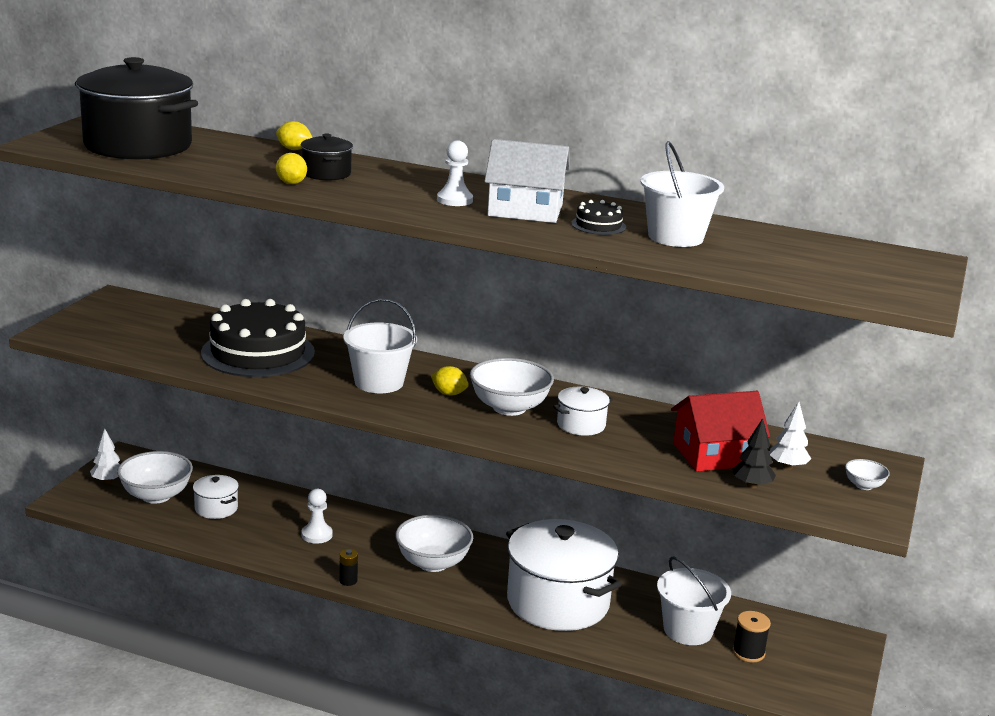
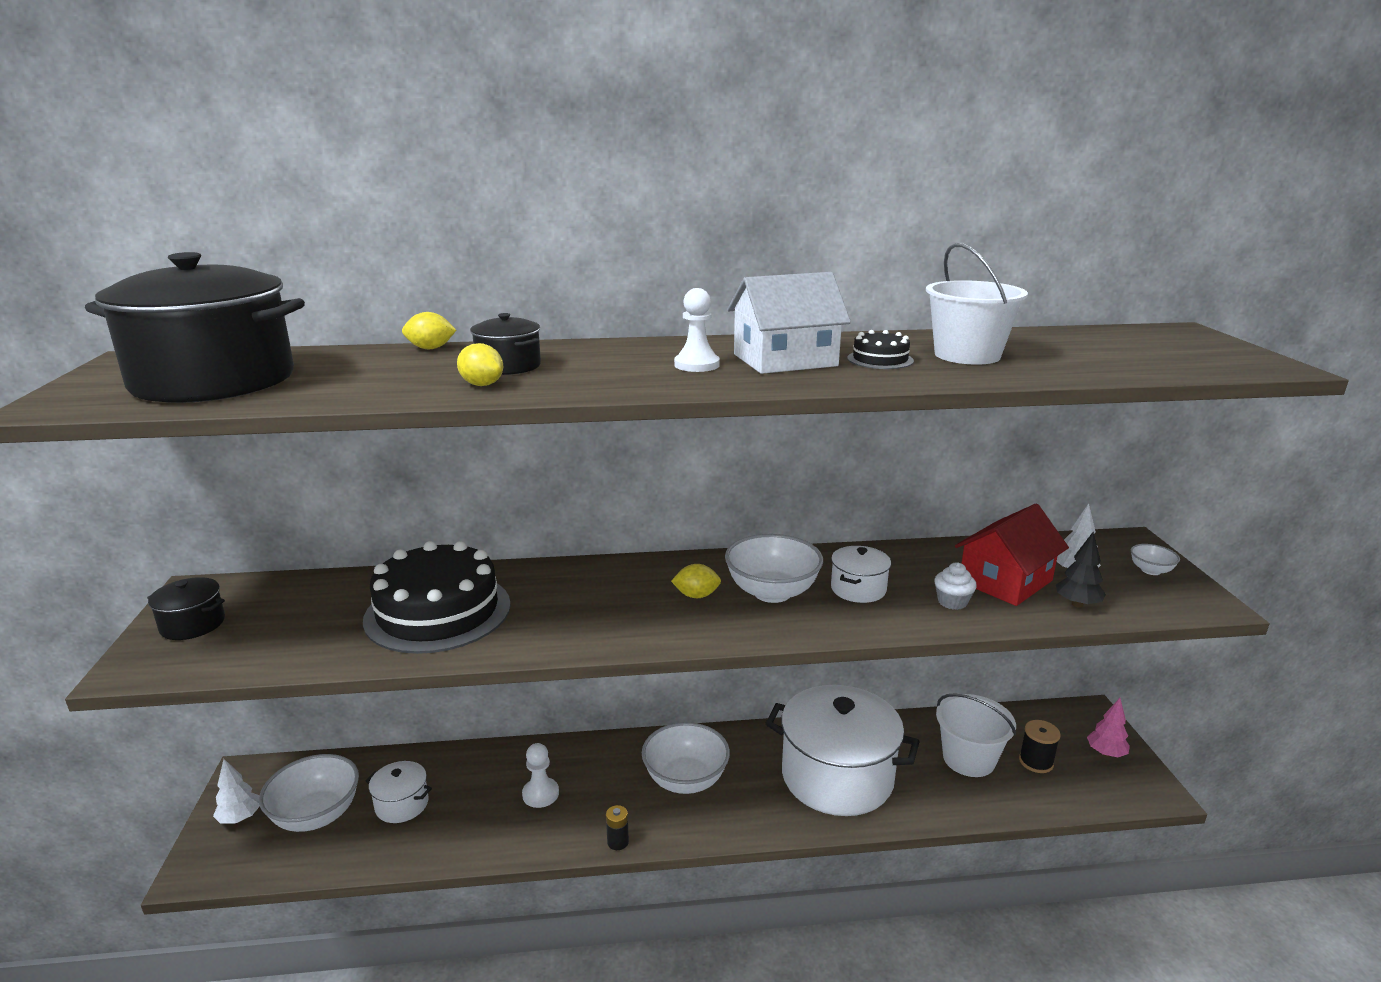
camera: 25 degrees left, 0 degrees up
(101, 317) = (192, 624): none -> black pot
(379, 382) = (611, 606): white bucket -> none
(646, 454) = (952, 602): none -> white cupcake
(825, 670) = (1106, 753): none -> pink tree

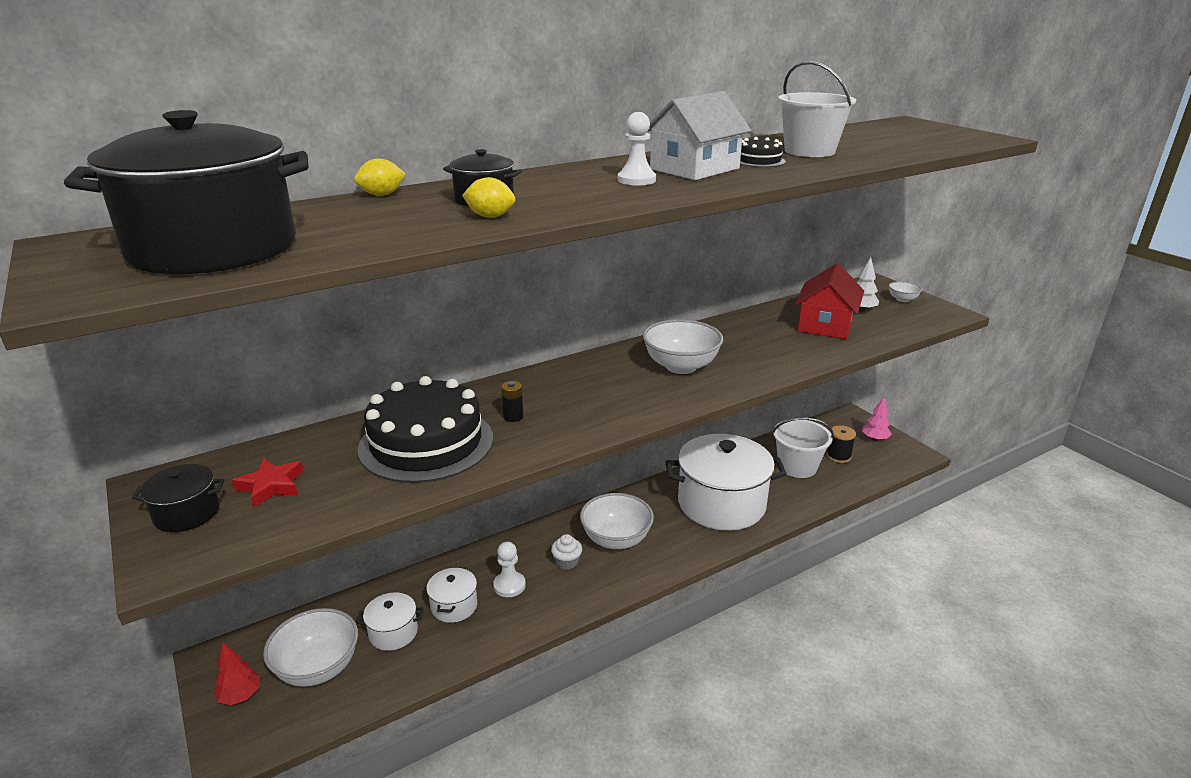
camera: 25 degrees left, 5 degrees up
(240, 818) = (240, 696): white tree -> red tree
(275, 618) = (271, 486): none -> red star
(618, 842) = (597, 599): black battery -> black battery (513, 417)
(696, 595) = (628, 381): yellow lemon -> none
(858, 589) = (737, 350): white pot -> white pot (454, 606)
(952, 602) = (805, 345): white cupcake -> white cupcake (567, 562)
(1077, 604) = (880, 330): black tree -> none

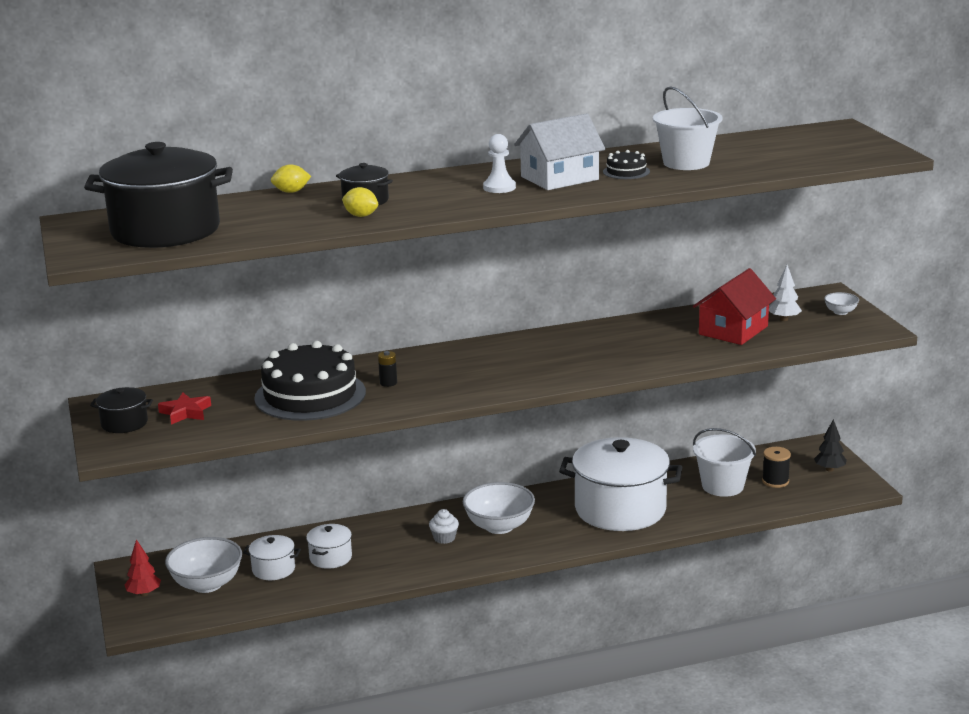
camera: 15 degrees right, 5 degrees down
(509, 585) = (384, 549): white pawn -> none
(681, 366) = (560, 356): white bowl -> none
(875, 439) = (829, 469): pink tree -> black tree

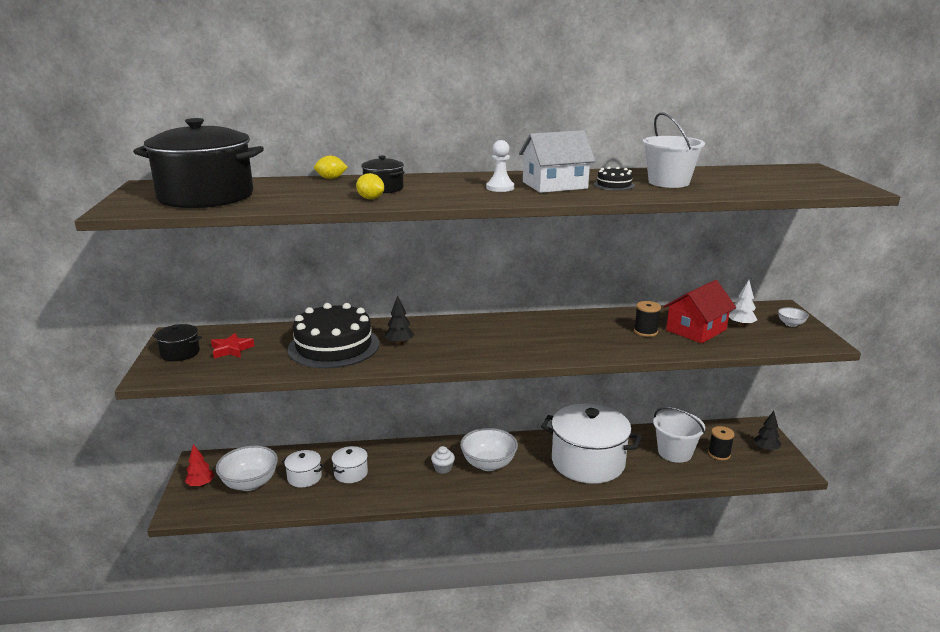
camera: 10 degrees right, 0 degrees up
(388, 383) = (399, 343): black battery -> black tree
(675, 338) = (645, 331): none -> black spool

